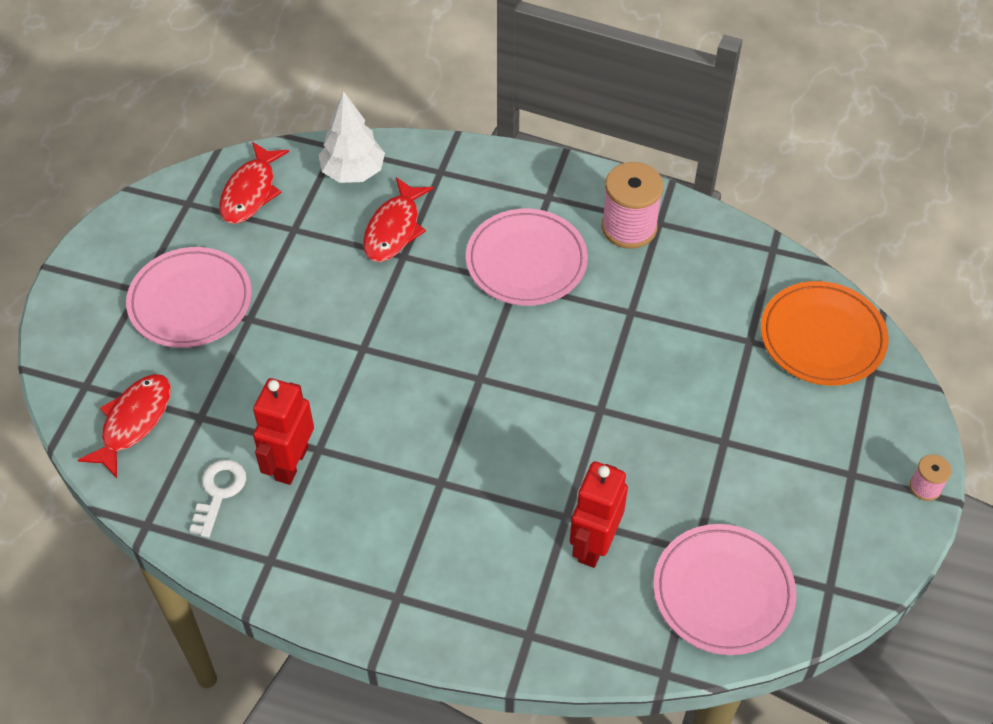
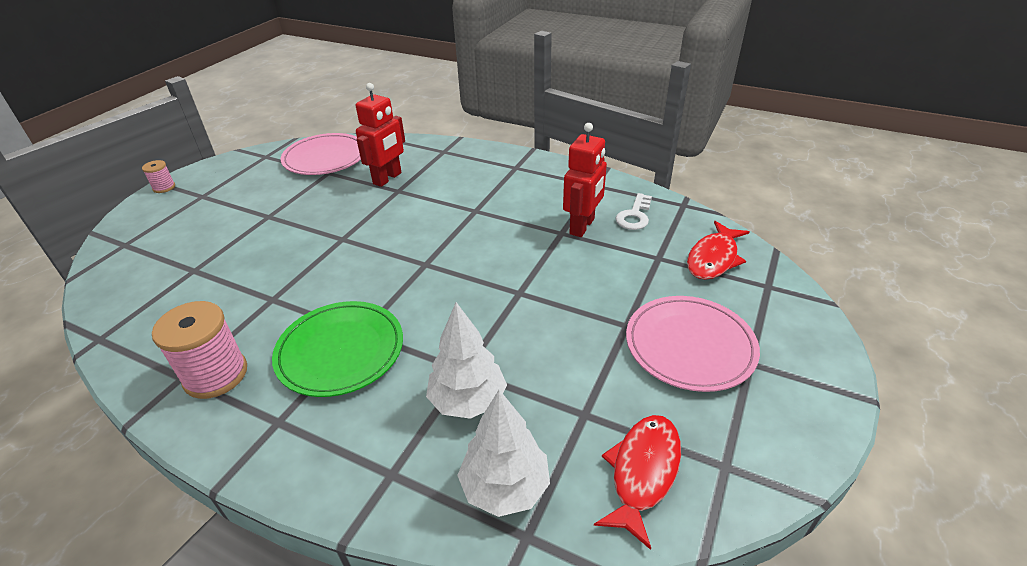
camera: 170 degrees left, 15 degrees down
(394, 229) = (467, 400): red fish -> white tree
(526, 261) = (340, 351): pink plate -> green plate
(822, 337) = (135, 267): orange plate -> none

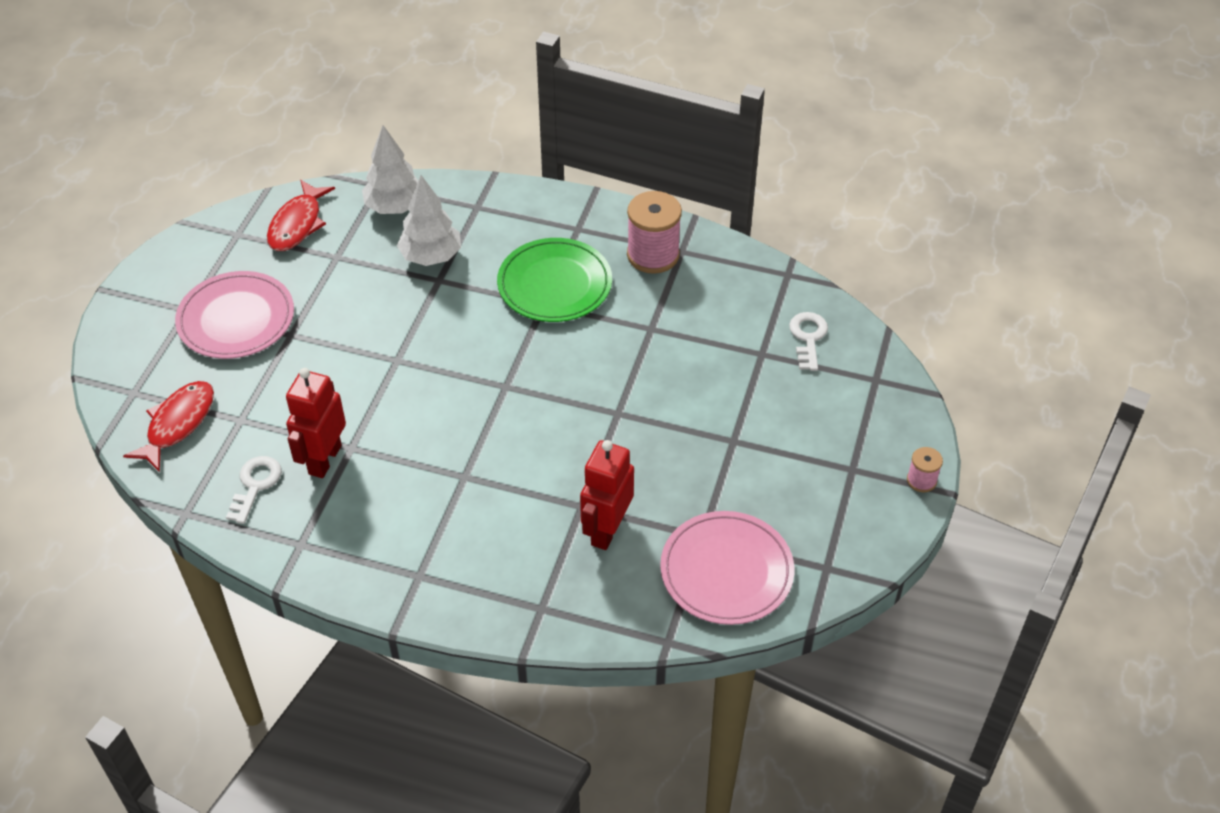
camera: 170 degrees right, 10 degrees up
(142, 278) = (808, 338): none -> white key

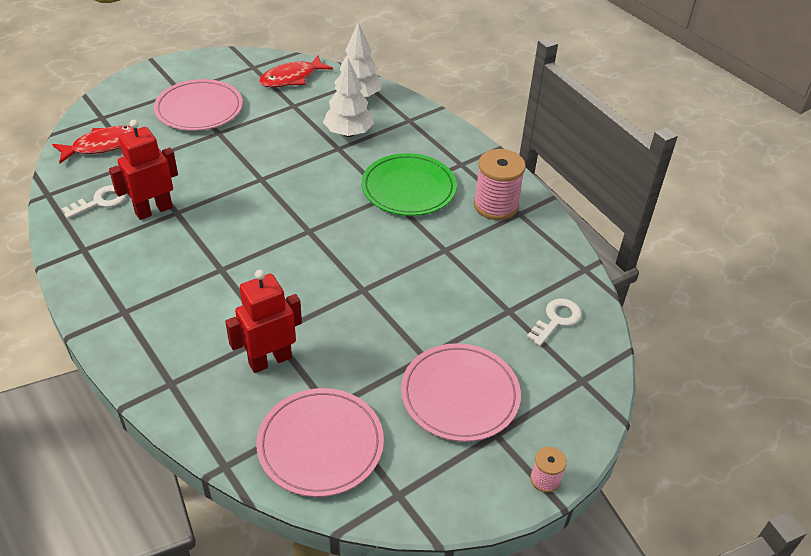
camera: 35 degrees right, 5 degrees down
(794, 455) = (460, 395): none -> pink plate

